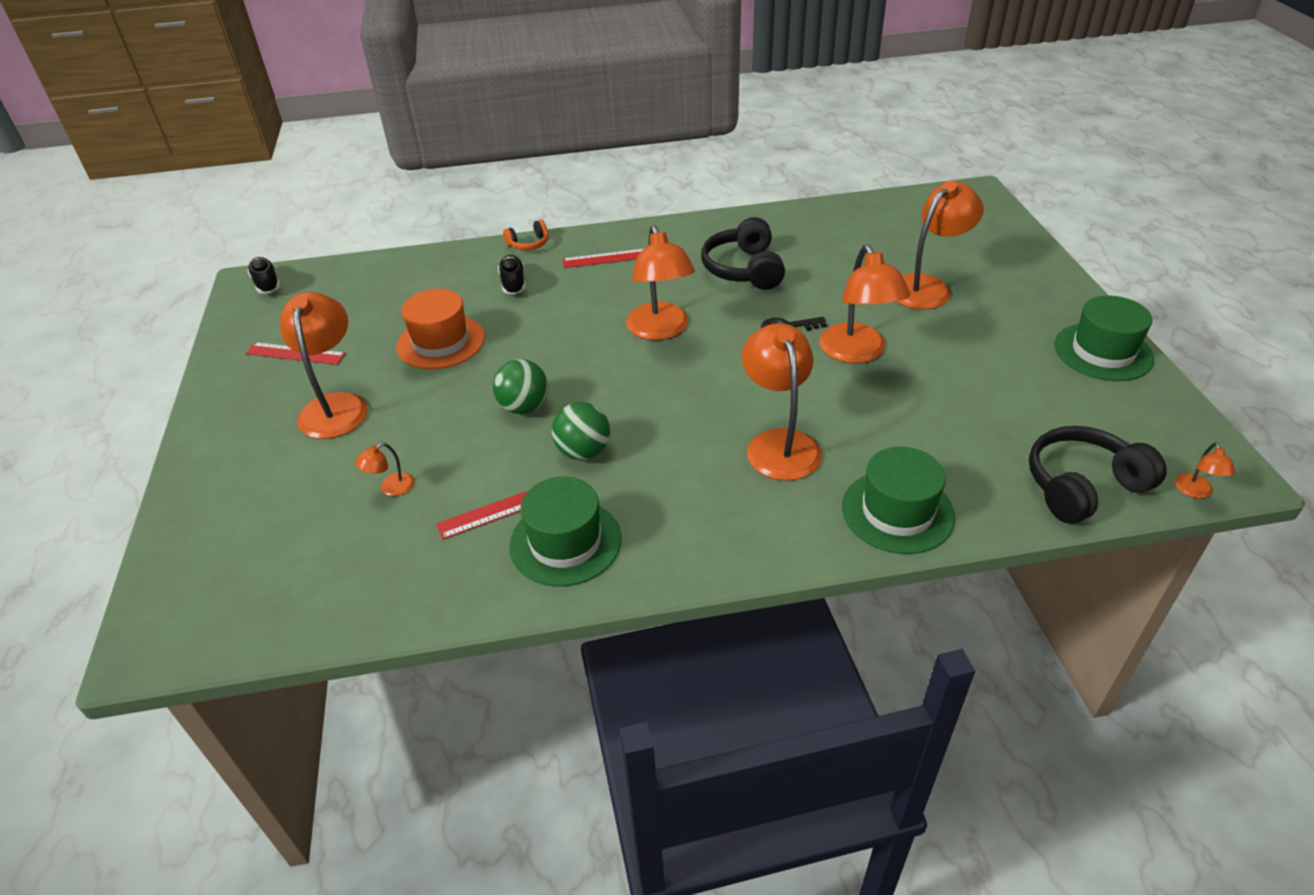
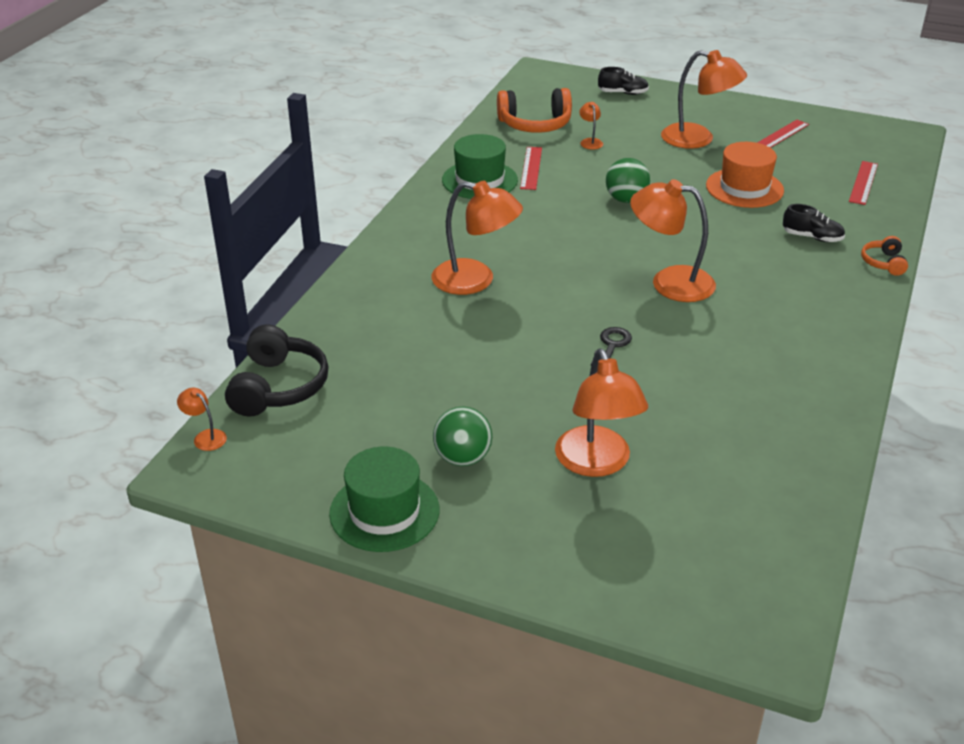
camera: 120 degrees right, 5 degrees down
(267, 284) = (900, 139): black shoe -> black shoe (623, 93)
(364, 562) = (535, 124): none -> orange headphones
(583, 452) = (553, 207): green ball -> green ball (462, 458)
(608, 258) = (820, 295): red ruler -> red ruler (863, 182)
(744, 269) = (733, 363): black headphones -> none
(857, 353) = (538, 365): orange lamp -> none
(897, 511) = (359, 297): green hat -> none

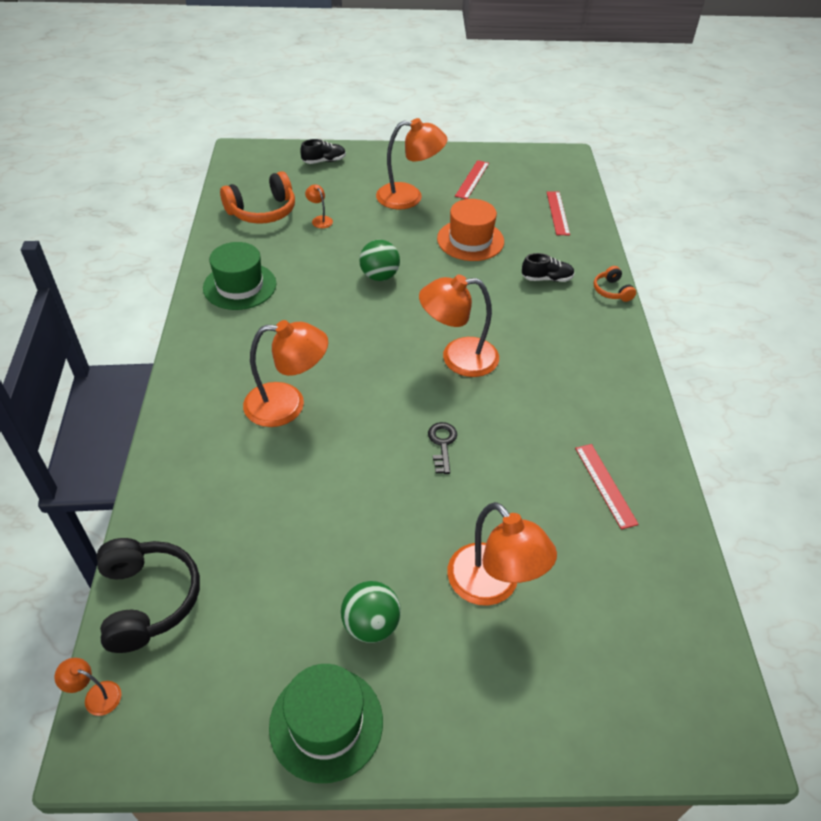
camera: 25 degrees left, 10 degrees up
(531, 168) = (281, 261): red ruler -> red ruler (605, 485)

